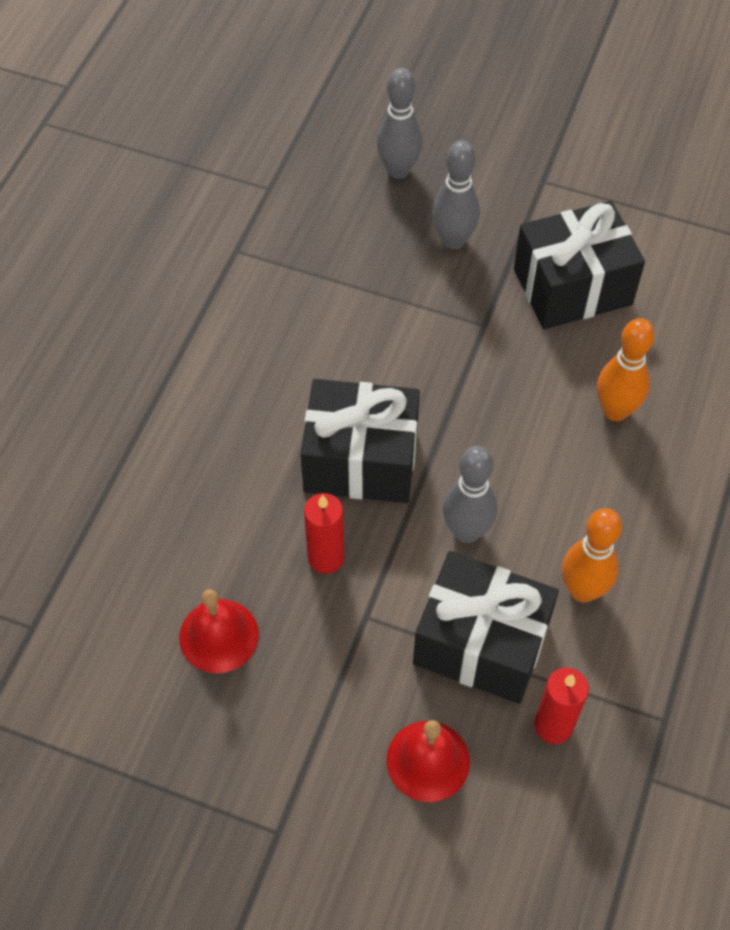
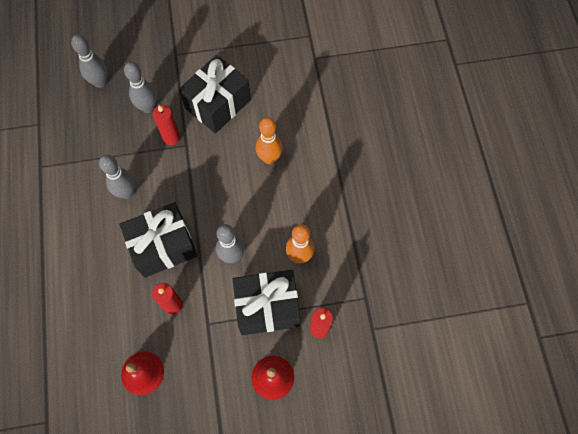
camera: 30 degrees left, 10 degrees up
(348, 351) = (127, 192): none -> grey bowling pin
(466, 303) = (171, 137): none -> red candle

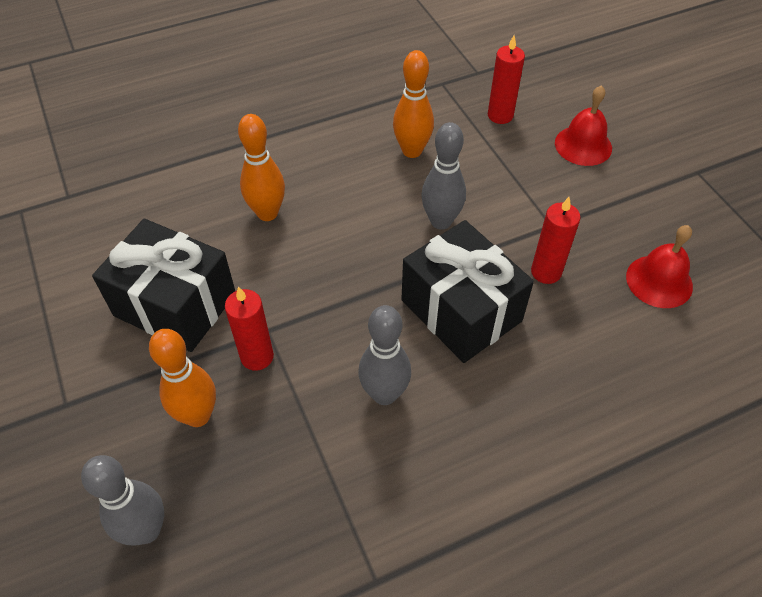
camera: 105 degrees left, 15 degrees down
(148, 107) = (198, 415): grey bowling pin -> orange bowling pin
(267, 307) = (497, 168): black gift -> none

